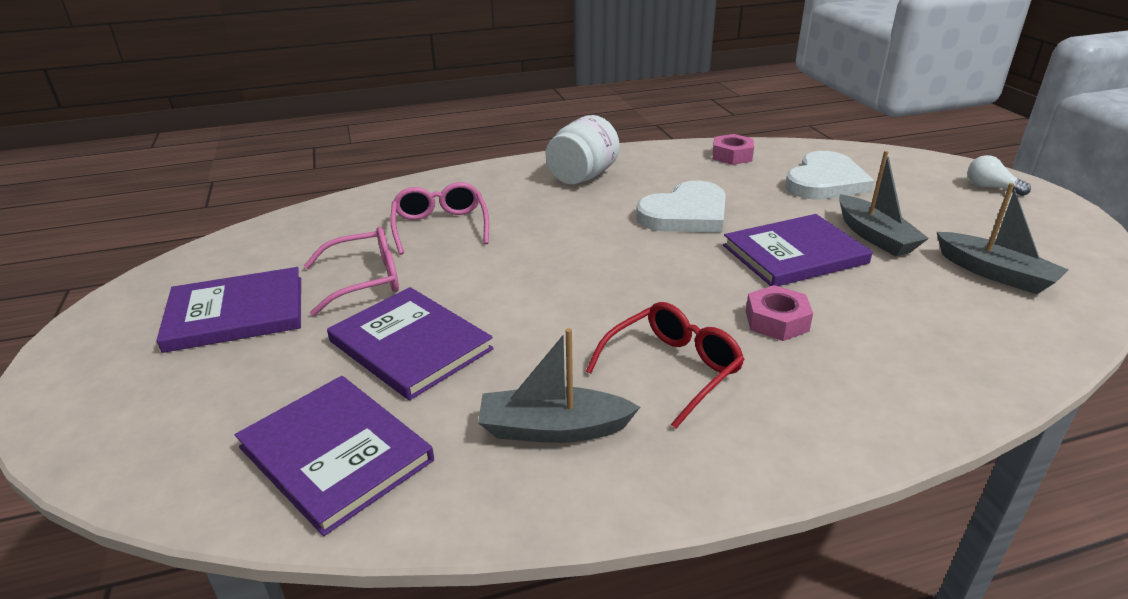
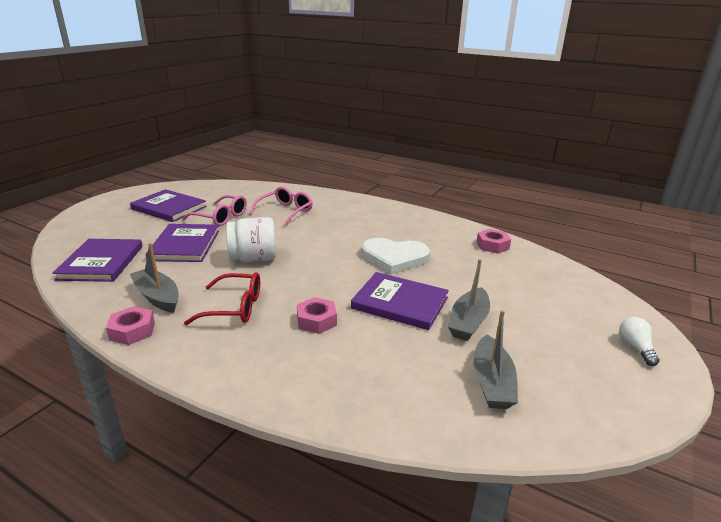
camera: 45 degrees right, 5 degrees down
(582, 176) = (388, 219): white jar -> white jar (254, 259)
(634, 489) = (132, 331): none -> pink nut
(825, 181) = (515, 283): white heart -> none

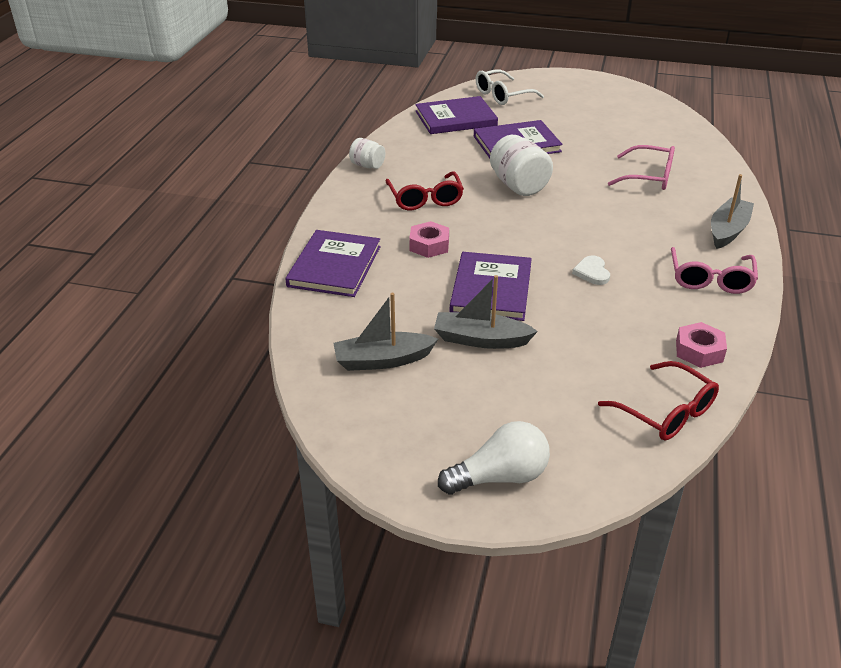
camera: 75 degrees right, 10 degrees up
(91, 233) = (502, 95): none -> white glasses
(132, 331) = (367, 165): pink nut -> white jar
(157, 297) = (419, 160): grey boat -> grey boat (728, 230)
(169, 208) = (589, 111): purple book -> purple book (334, 266)
(221, 217) = (595, 144): pink glasses -> pink glasses (710, 279)
(394, 258) = (592, 272): white heart -> white heart, size x0.48
(554, 270) = (666, 412): none -> red glasses
(635, 348) = (499, 477): white light bulb -> white light bulb, size x1.59

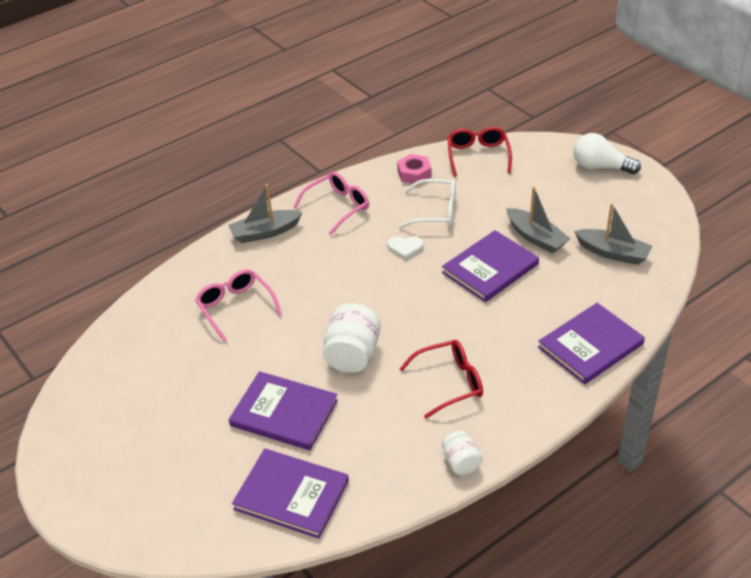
camera: 140 degrees left, 5 degrees up
(425, 199) = (450, 382): red glasses -> red glasses turned 45 degrees clockwise
(429, 245) = (496, 329): pink nut -> none
(502, 95) = (190, 511): white glasses -> white glasses (436, 212)
(592, 272) = (405, 248): white heart -> white heart turned 60 degrees clockwise

